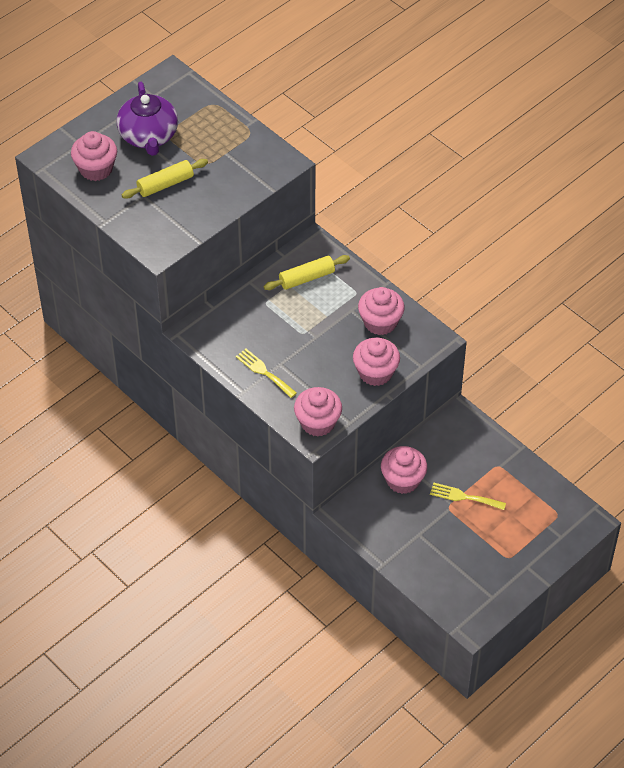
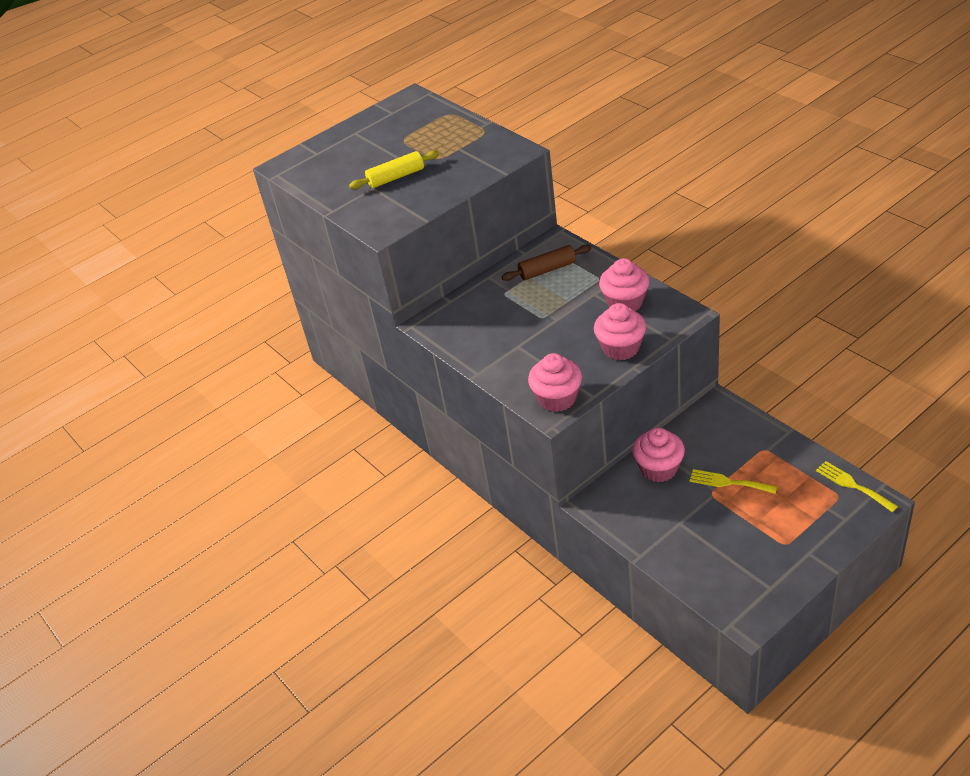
camera: 10 degrees right, 10 degrees down
(96, 169) = (329, 171): pink cupcake -> none
(149, 136) = (384, 142): purple teapot -> none
(264, 372) = (500, 354): yellow fork -> yellow fork (852, 485)
(306, 278) = (547, 269): yellow rolling pin -> brown rolling pin

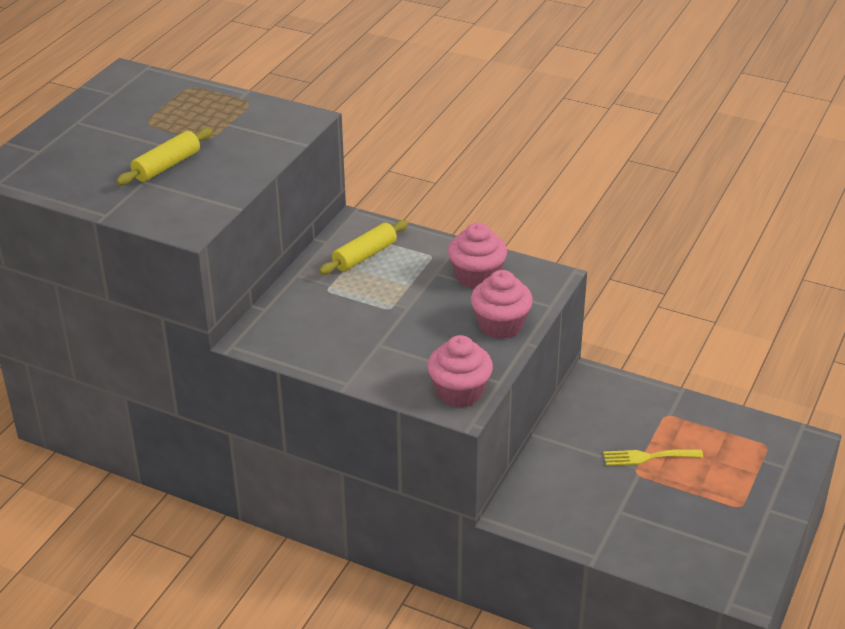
camera: 30 degrees left, 5 degrees down
(547, 269) = (364, 255): brown rolling pin -> yellow rolling pin
(659, 468) = (565, 459): pink cupcake -> none
(852, 485) = (774, 431): yellow fork -> none

